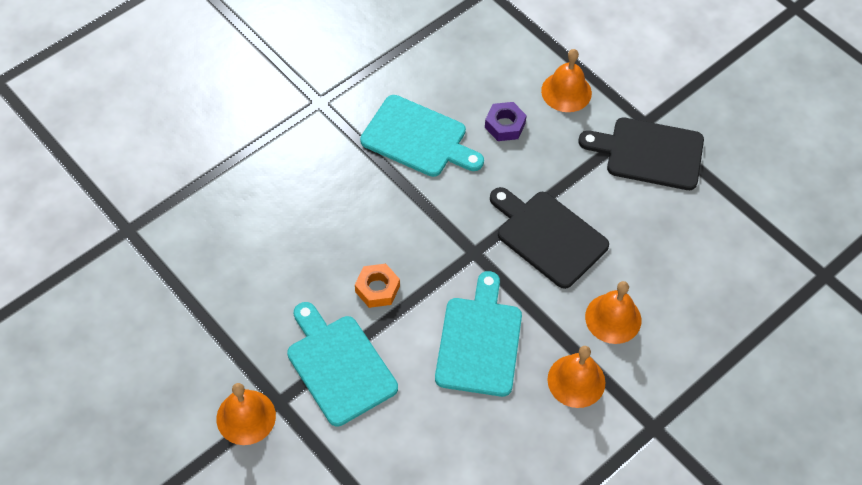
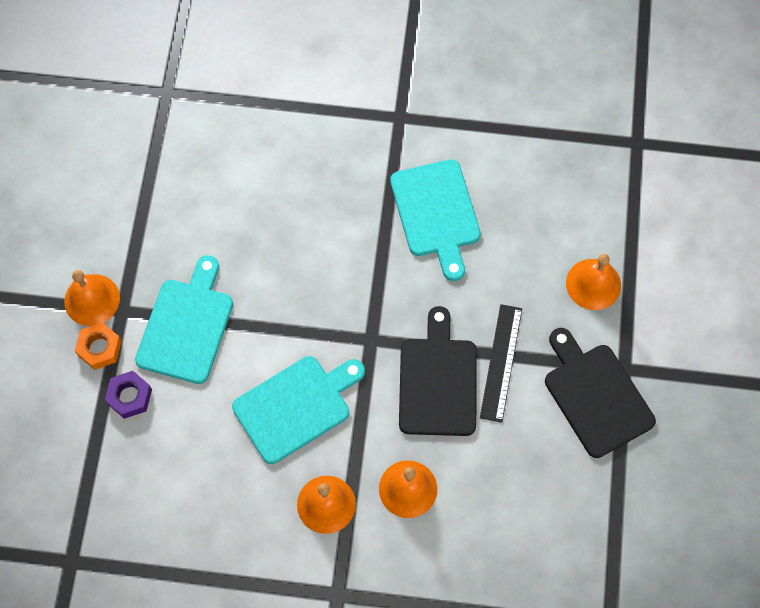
camera: 50 degrees right, 10 degrees up
(377, 289) = (274, 298): orange nut -> orange nut (99, 348)
(505, 125) = (512, 265): purple nut -> purple nut (129, 396)
(571, 188) = (501, 362): none -> black ruler

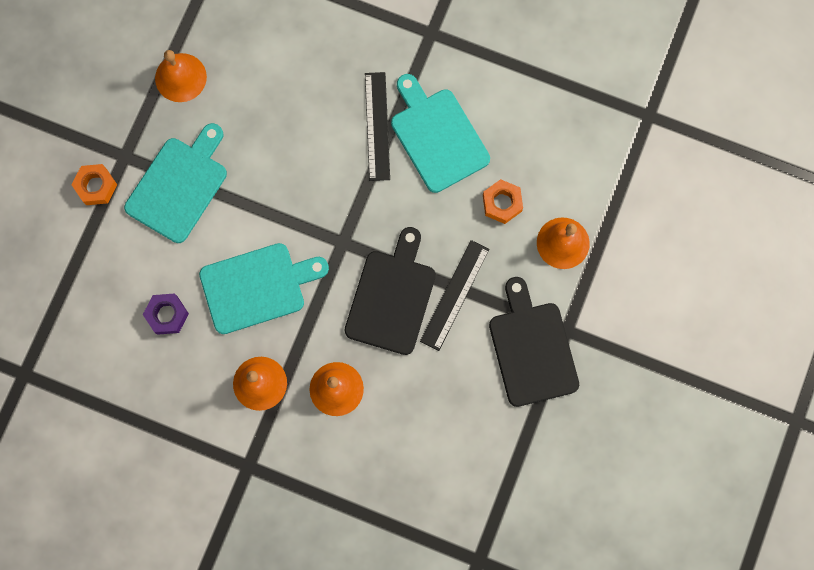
camera: 15 degrees right, 10 degrees up
(92, 299) = (100, 138): orange bell -> orange bell (180, 77)
(129, 396) = (111, 238): purple nut -> purple nut (167, 315)
(373, 218) = (377, 126): none -> black ruler
(436, 213) = (437, 136): turquoise cutting board -> turquoise cutting board turned 150 degrees clockwise
(520, 261) = (502, 203): none -> orange nut

